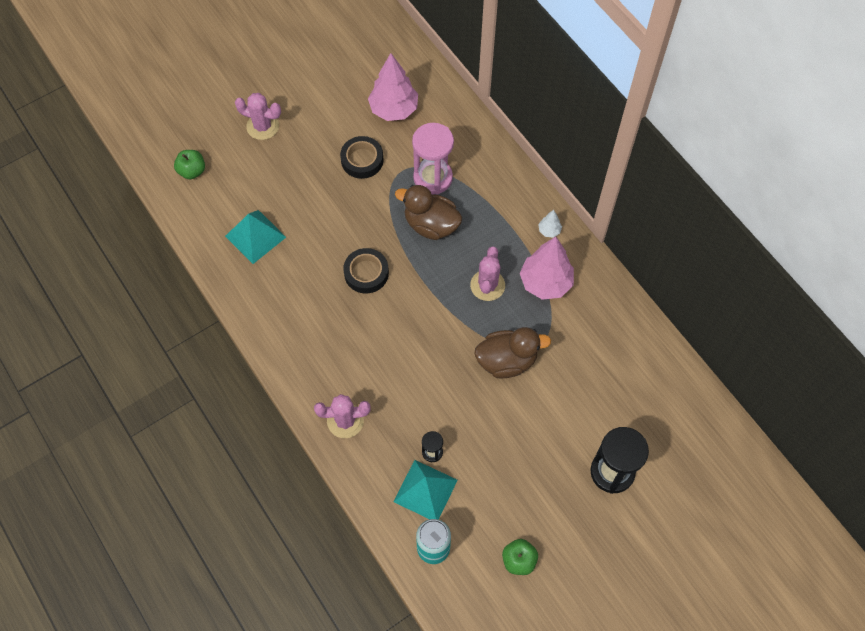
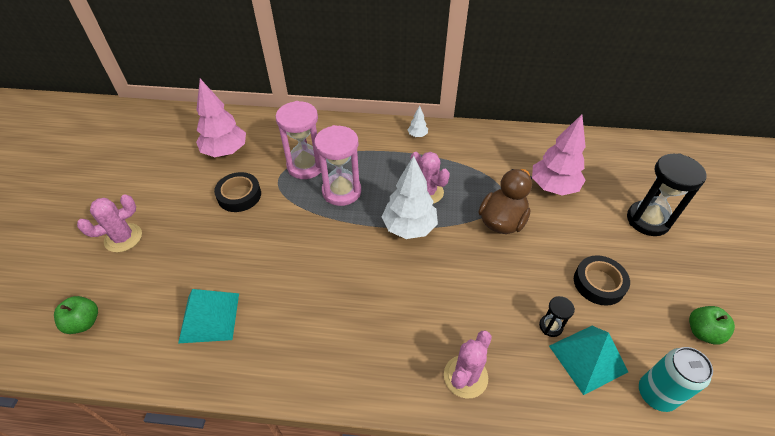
camera: 50 degrees left, 15 degrees down
(366, 273) = (337, 259): black tape -> black tape (599, 283)
(431, 225) = (341, 191): brown duck -> pink hourglass
(438, 299) = (409, 228): none -> white tree
(545, 282) = (456, 161): pink tree -> pink tree (553, 187)

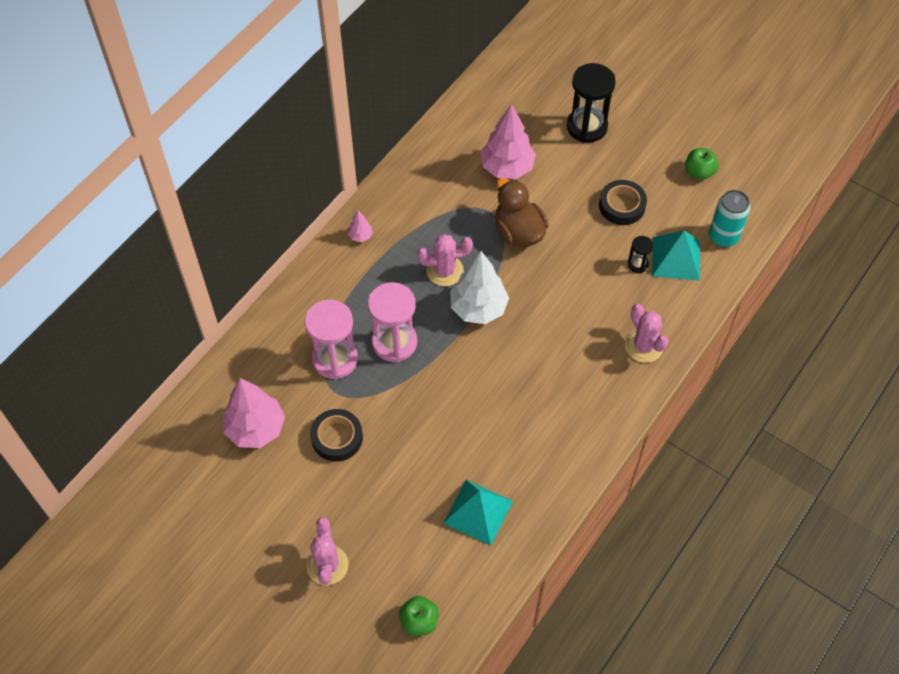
camera: 60 degrees left, 10 degrees up
(417, 135) = (360, 236): white tree -> pink tree

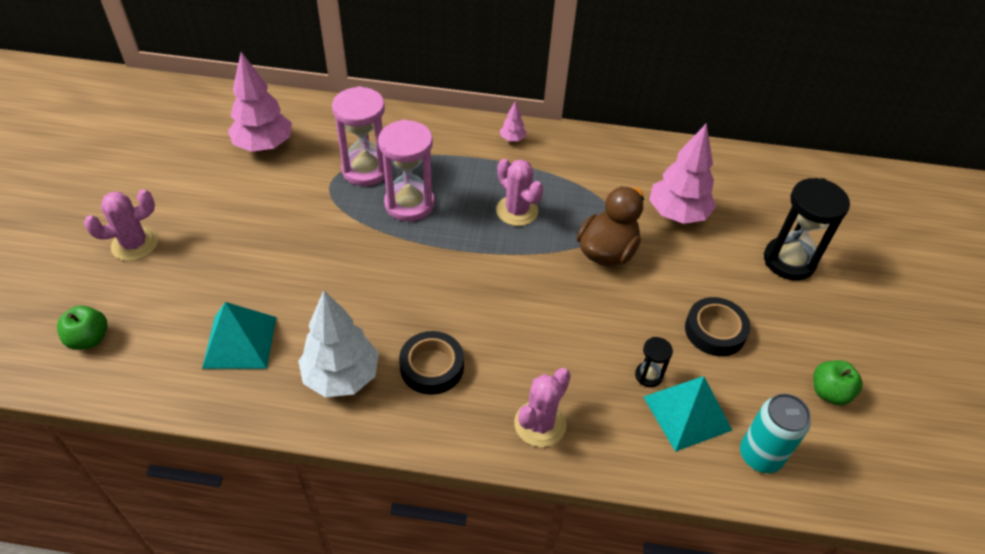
camera: 60 degrees right, 10 degrees down
(337, 438) = (280, 201): black tape -> black tape (432, 366)
(478, 308) = (490, 253): white tree -> white tree (342, 377)

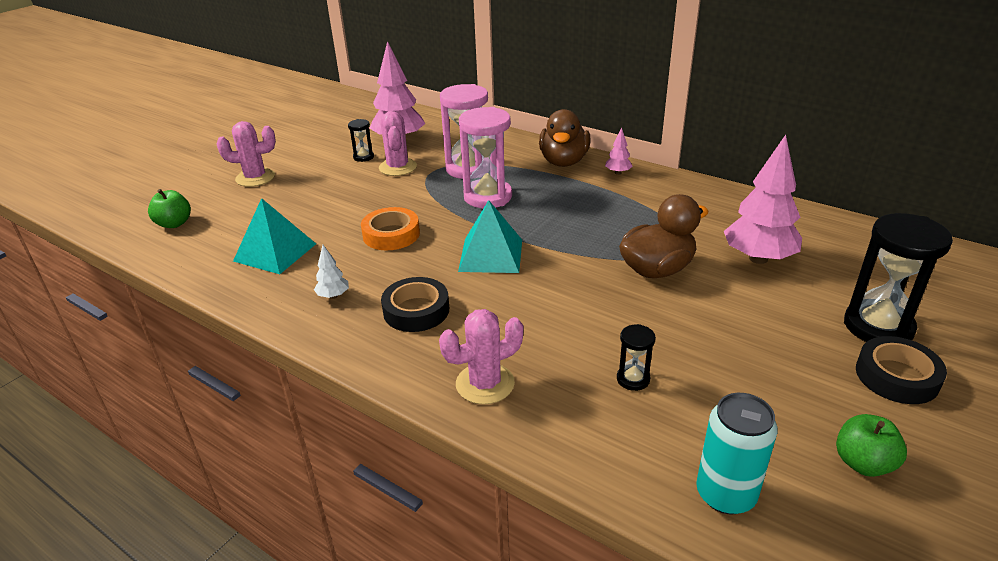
camera: 30 degrees right, 15 degrees down
(240, 180) = (363, 157): none -> black hourglass
(342, 377) = (333, 296): white tree -> white tree, size x0.45
(345, 281) = (391, 234): none -> orange tape
(454, 136) = (563, 161): none -> brown duck
(517, 211) = (584, 221): pink cactus -> pink cactus (398, 167)
(687, 413) = (656, 425): turquoise pyramid -> turquoise pyramid (491, 255)
(715, 331) = (740, 363): black tape -> black tape (897, 376)

